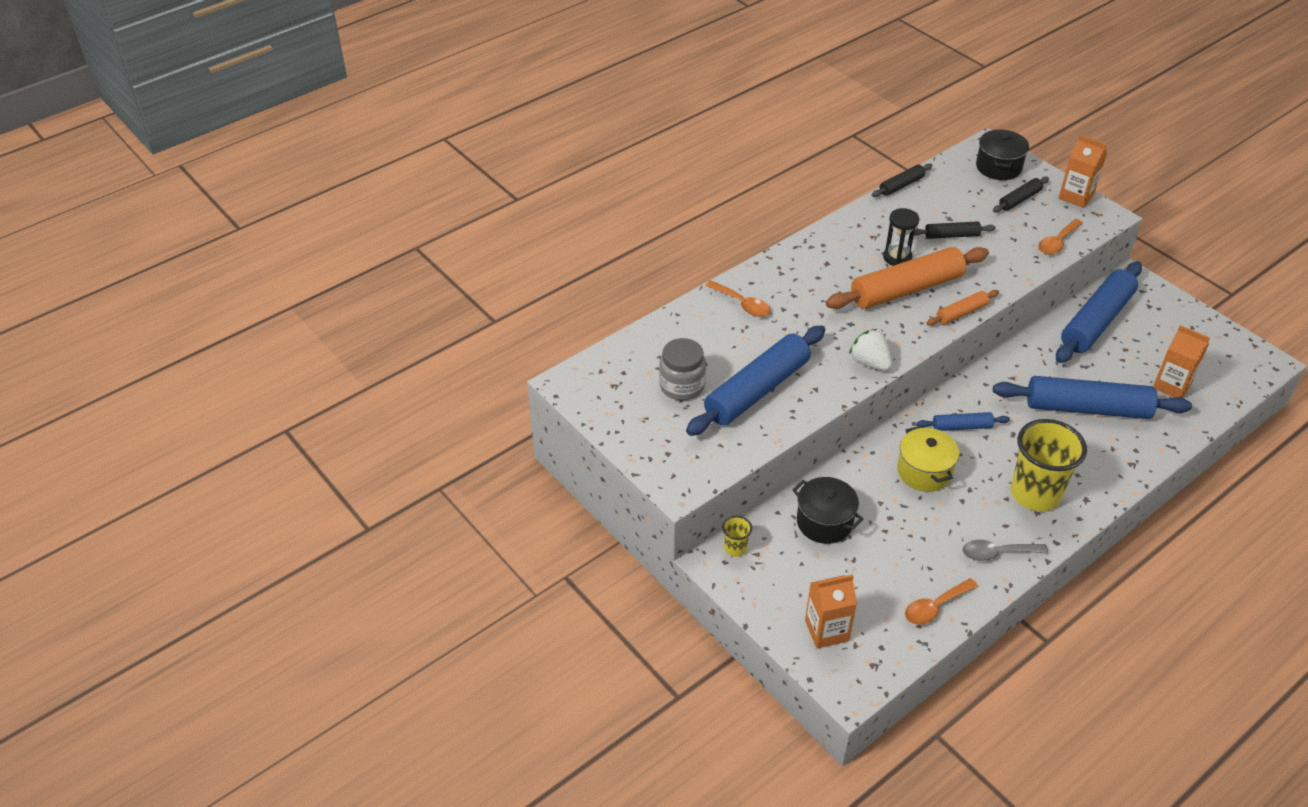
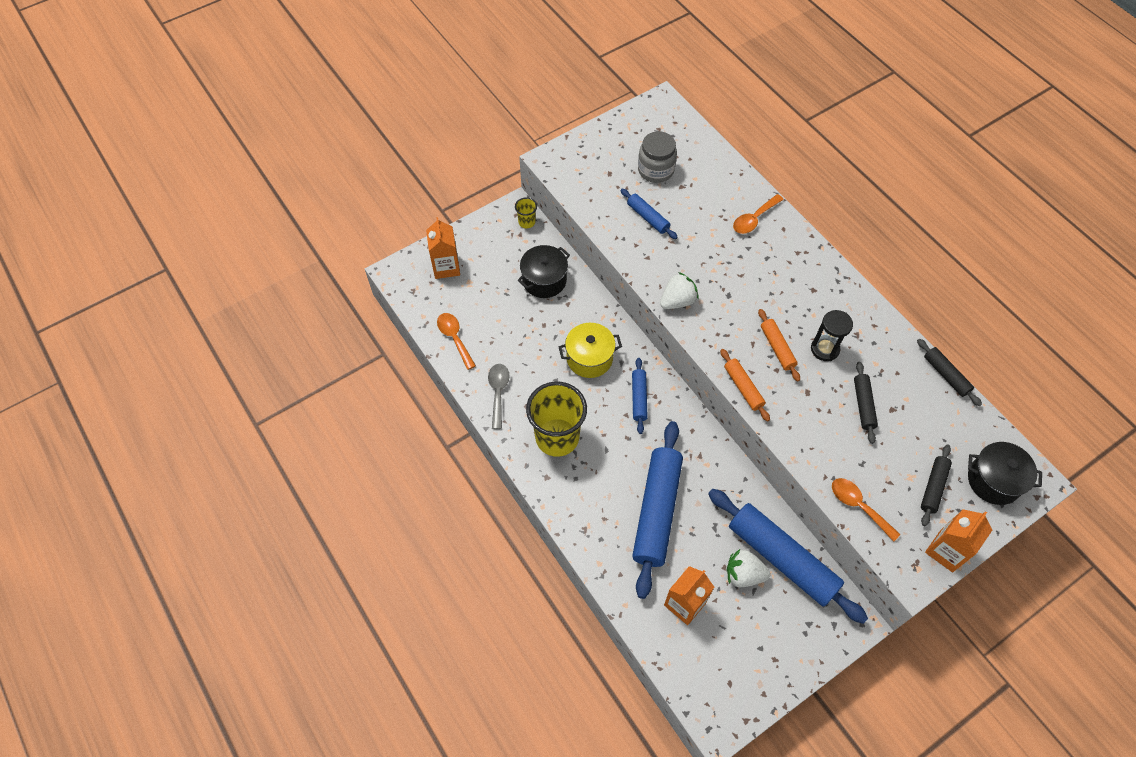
camera: 95 degrees right, 15 degrees up
(757, 390) = (648, 217): blue rolling pin -> blue rolling pin, size x0.48
(906, 289) = (777, 348): orange rolling pin -> orange rolling pin, size x0.48
(1019, 199) = (933, 487): black rolling pin -> black rolling pin turned 60 degrees clockwise
(1123, 346) = (743, 574): none -> white strawberry

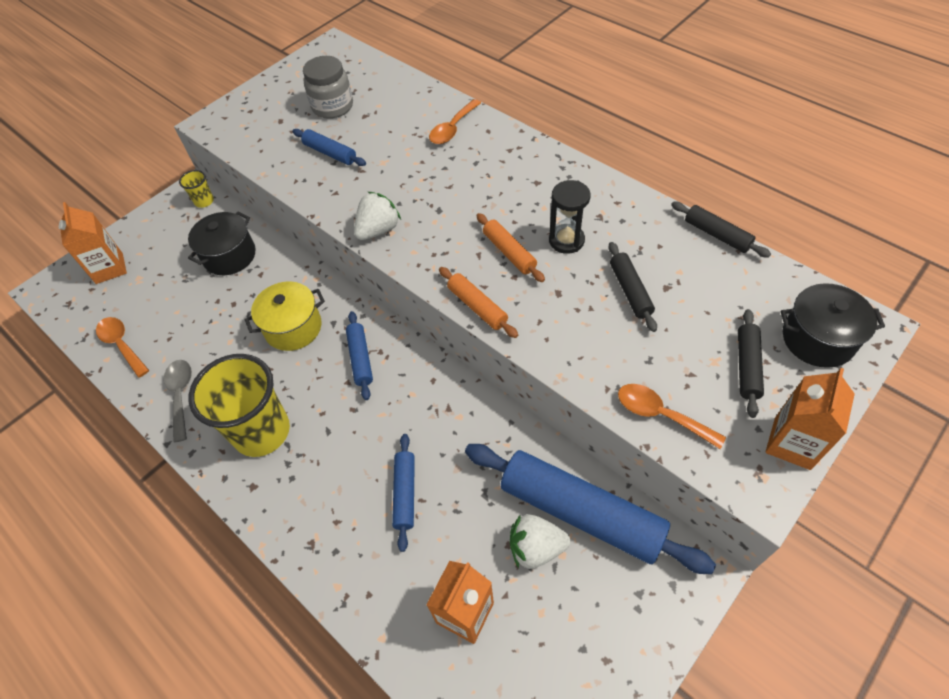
camera: 10 degrees left, 5 degrees down
(657, 511) = (405, 493): blue rolling pin -> blue rolling pin, size x0.48

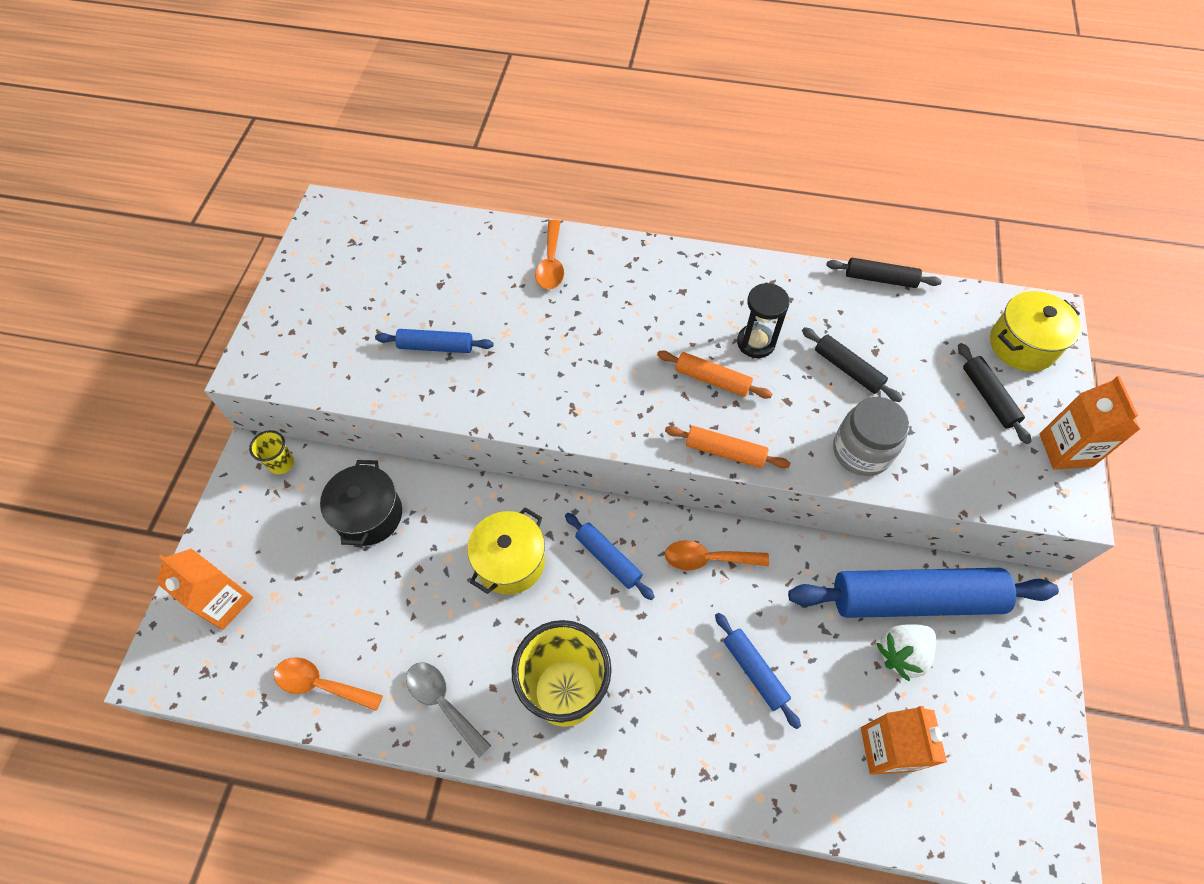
camera: 35 degrees left, 5 degrees up
(333, 107) = (392, 288): grey jar -> grey jar (861, 451)
(378, 230) = (562, 414): white strawberry -> none
(661, 415) = (955, 477): orange spoon -> orange spoon (708, 559)
(817, 339) = (1022, 345): black pot -> yellow pot

